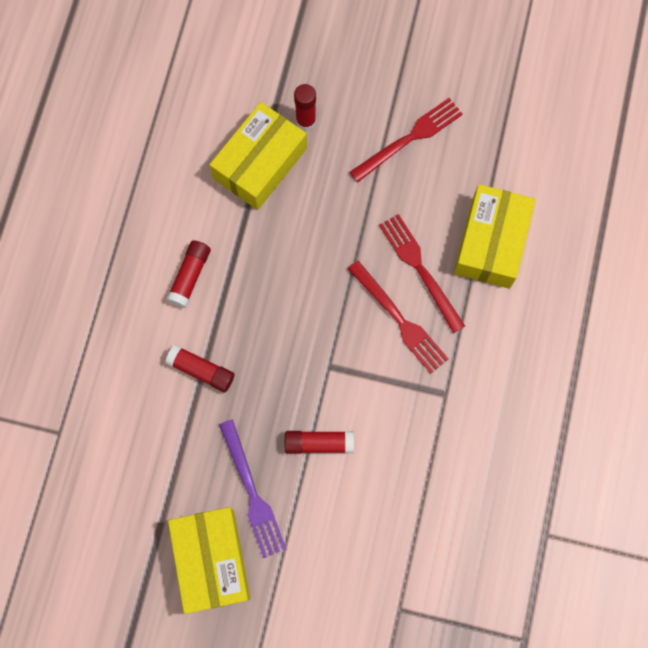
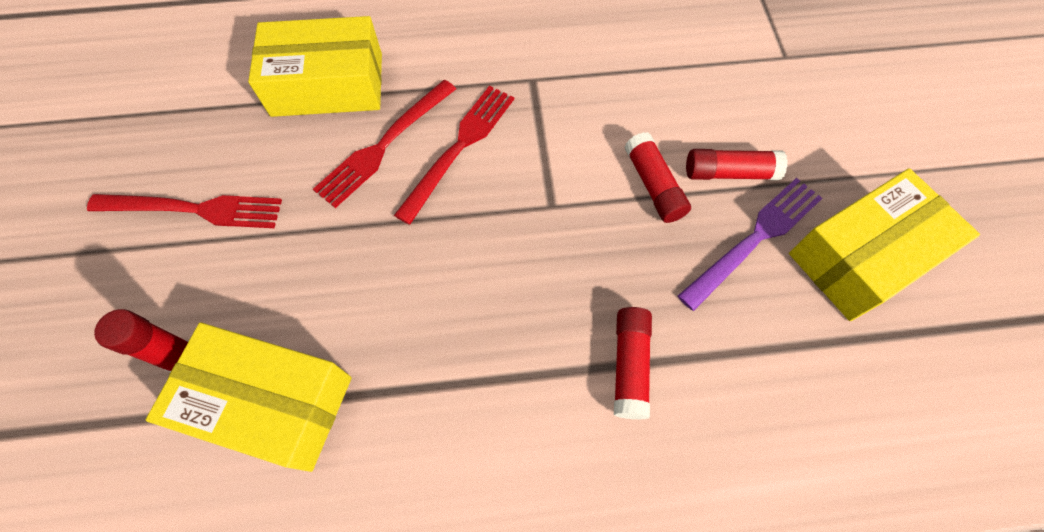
camera: 110 degrees left, 10 degrees down
(190, 276) = (492, 442): red glue stick -> red glue stick (729, 173)
(409, 138) = (194, 209): red fork -> red fork turned 150 degrees clockwise

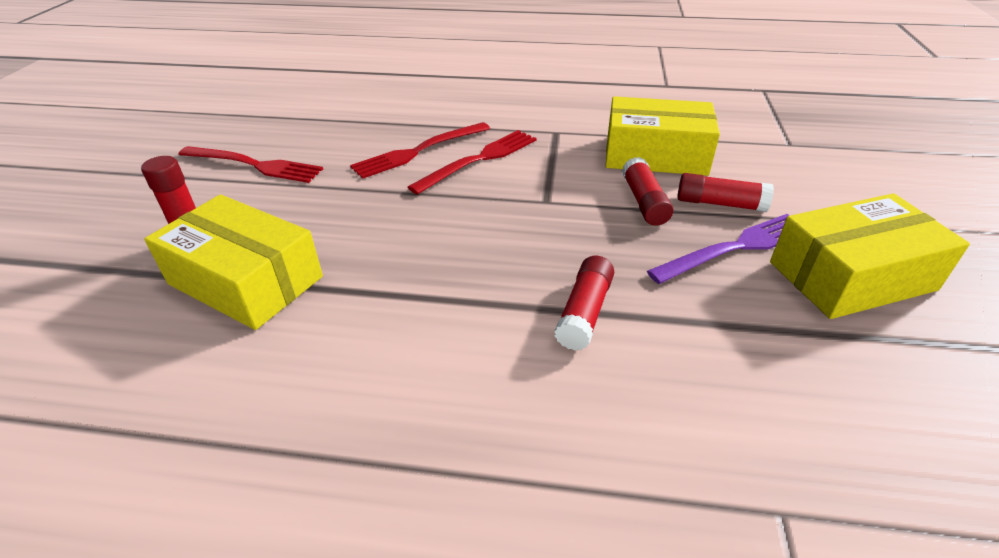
camera: 15 degrees right, 25 degrees down
(327, 84) = (390, 117): yellow box -> yellow box (655, 155)

